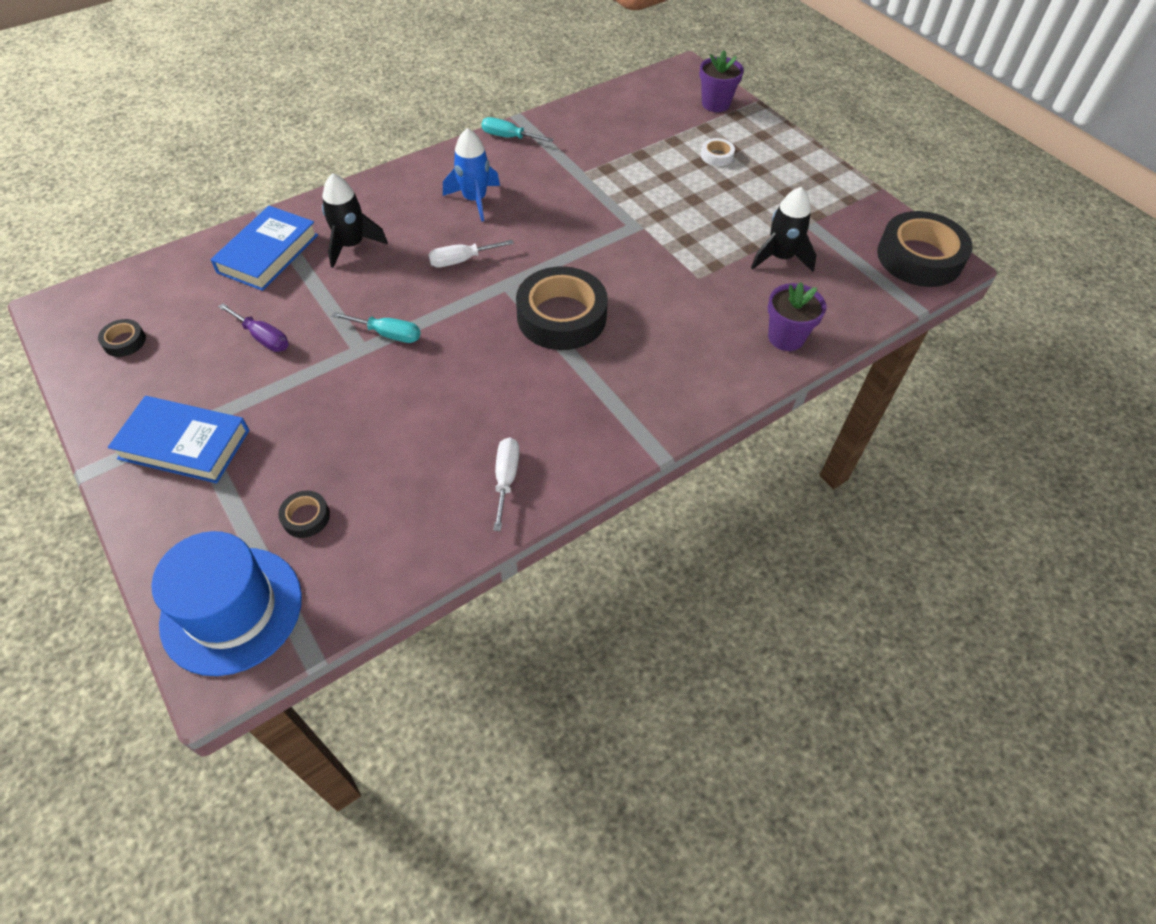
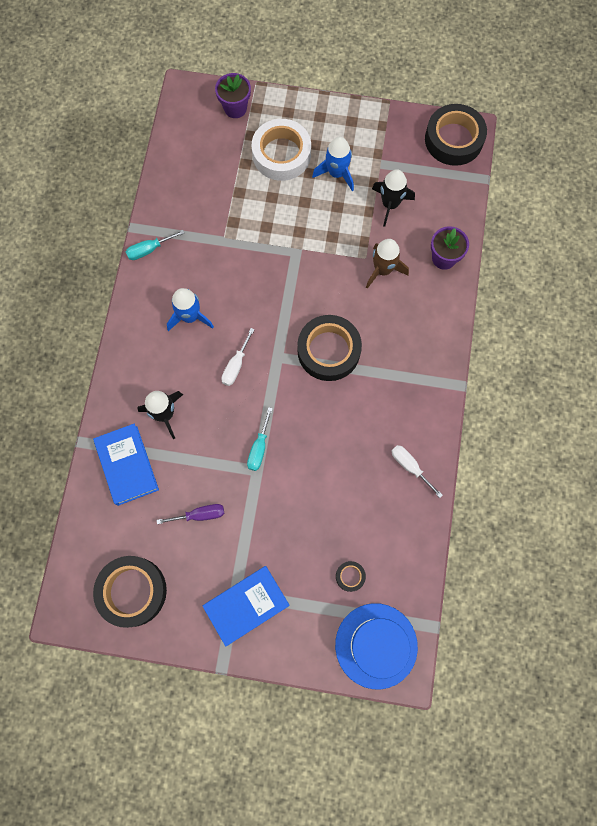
camera: 45 degrees left, 20 degrees up
(124, 341) = (132, 591): black tape -> black tape, size x2.31
(388, 334) = (259, 448): turquoise screwdriver -> turquoise screwdriver turned 135 degrees clockwise
(705, 299) = (383, 270): none -> brown rocket
(717, 156) = (281, 154): white tape -> white tape, size x2.31
(754, 201) = (336, 173): none -> blue rocket

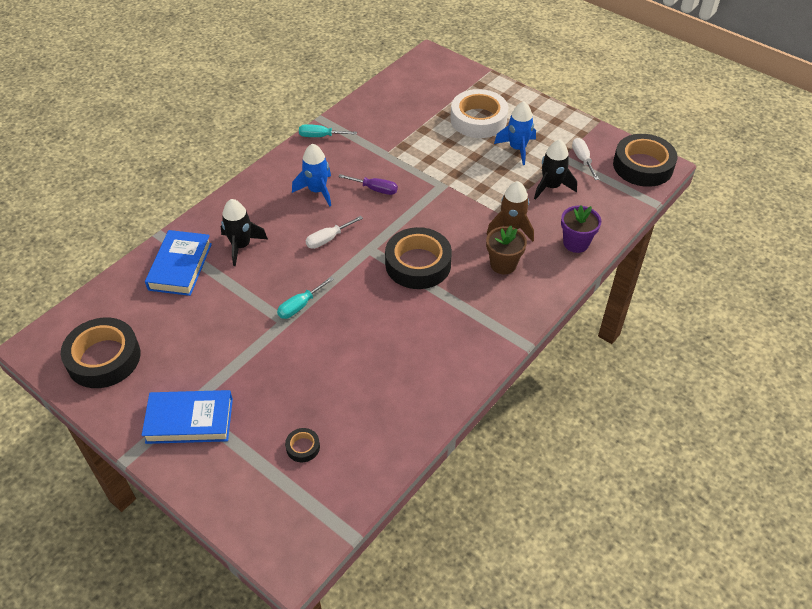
camera: 30 degrees right, 25 degrees down
(200, 515) = (208, 330): purple screwdriver -> purple screwdriver (375, 189)
(235, 108) = (462, 79): purple flower pot -> none
(376, 645) = (282, 521): blue hat -> none
(398, 313) = (503, 264): none -> brown flower pot
(410, 466) = (428, 386): white screwdriver -> white screwdriver (582, 159)

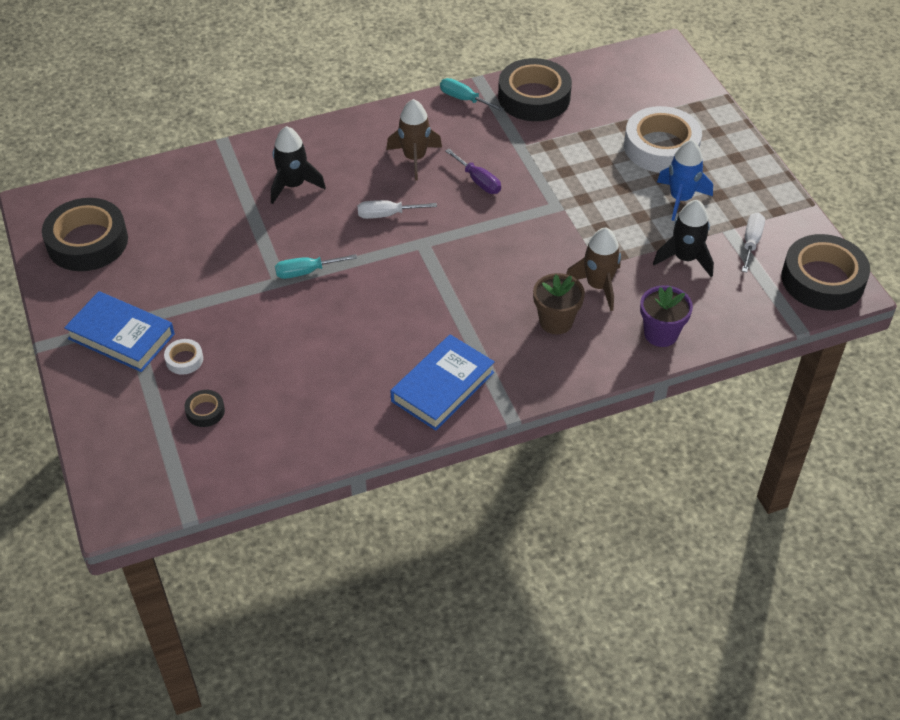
camera: 30 degrees right, 0 degrees up
(180, 266) = (219, 182): blue book -> blue book (442, 387)
(255, 415) = (184, 360): none -> white tape
(317, 191) = (414, 158): blue rocket -> brown rocket
(418, 264) = (462, 281): black tape -> black tape (534, 97)

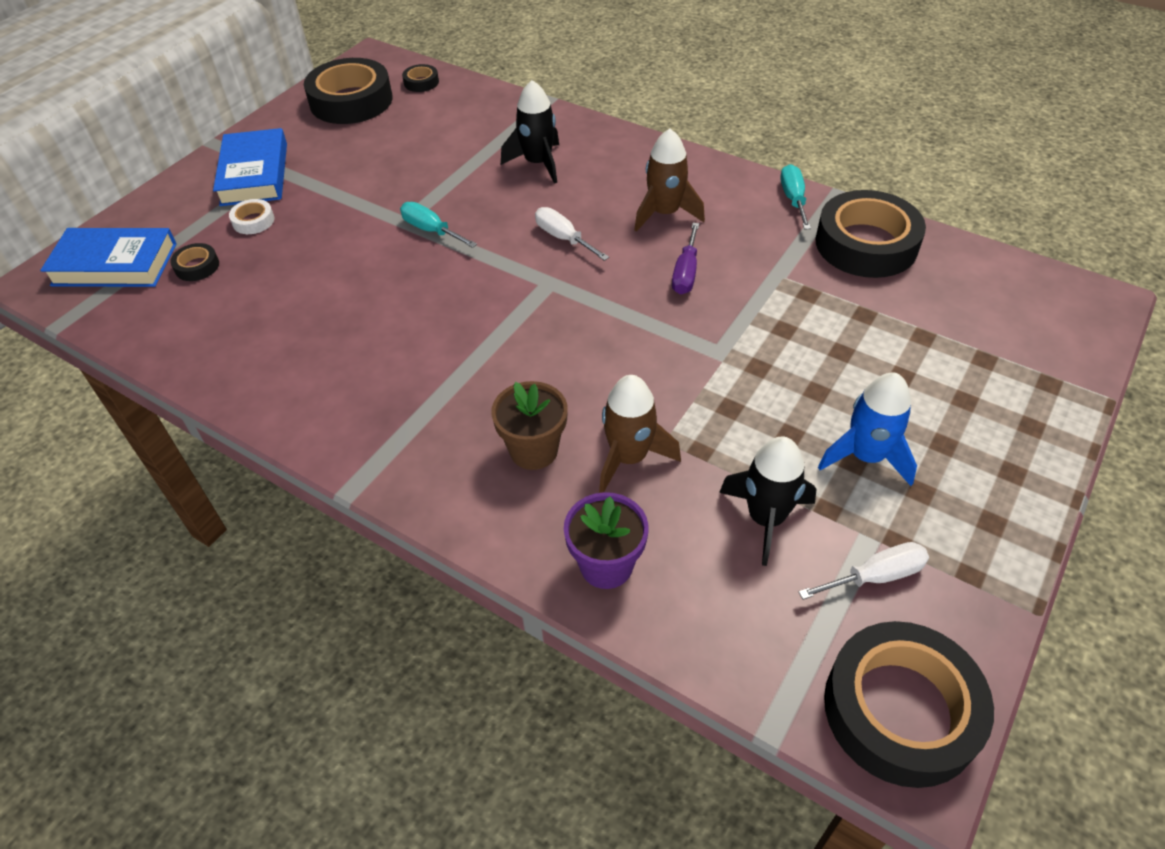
camera: 55 degrees right, 0 degrees up
(113, 193) = (421, 82): none -> black tape
(442, 387) = (351, 409): blue book -> blue book (115, 264)
(661, 147) = (931, 389): white tape -> none

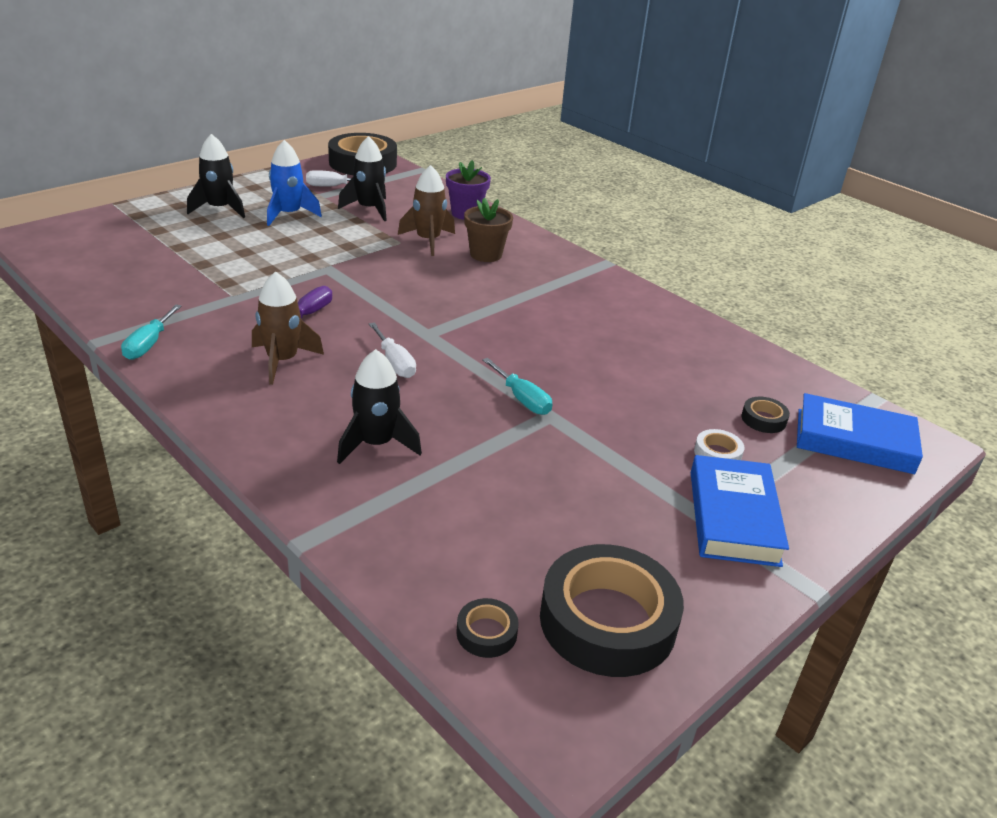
camera: 170 degrees left, 15 degrees down
(866, 244) = (136, 299): black tape -> none
(969, 435) = (219, 209): none -> black rocket

